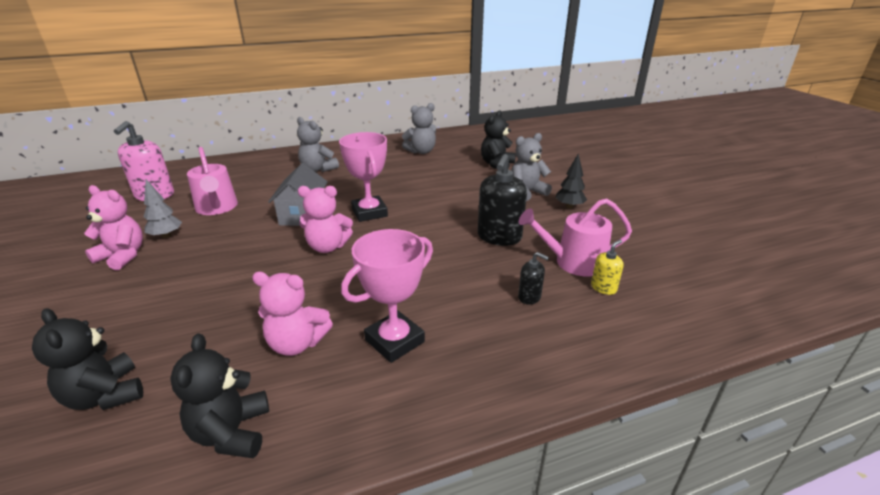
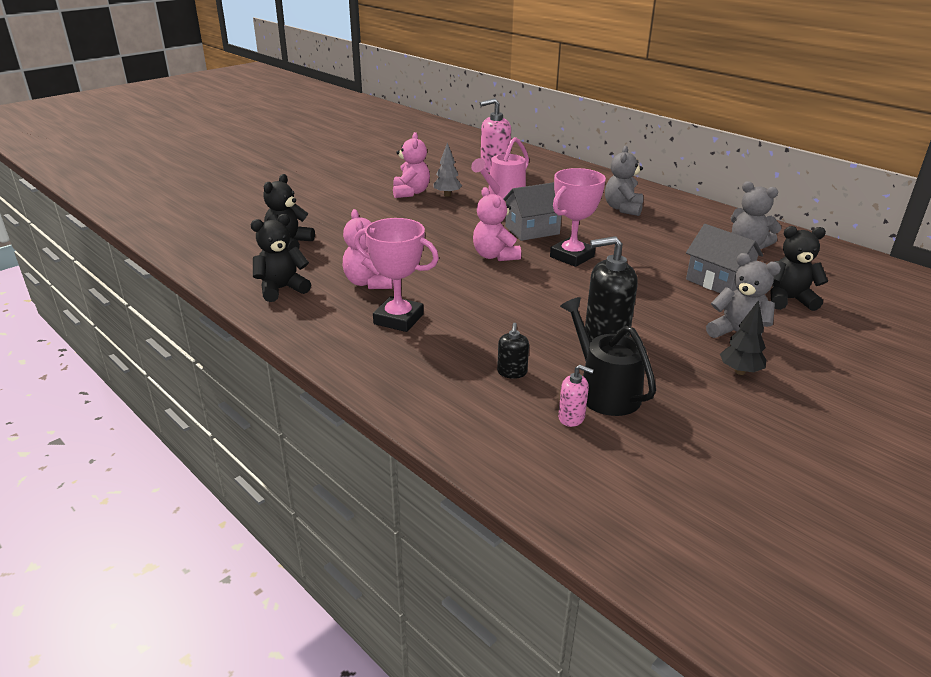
camera: 65 degrees right, 0 degrees up
(457, 175) = (718, 281): none -> grey house
(574, 262) = (604, 391): pink watering can -> black watering can
(603, 288) = (571, 417): yellow soap dispenser -> pink soap dispenser

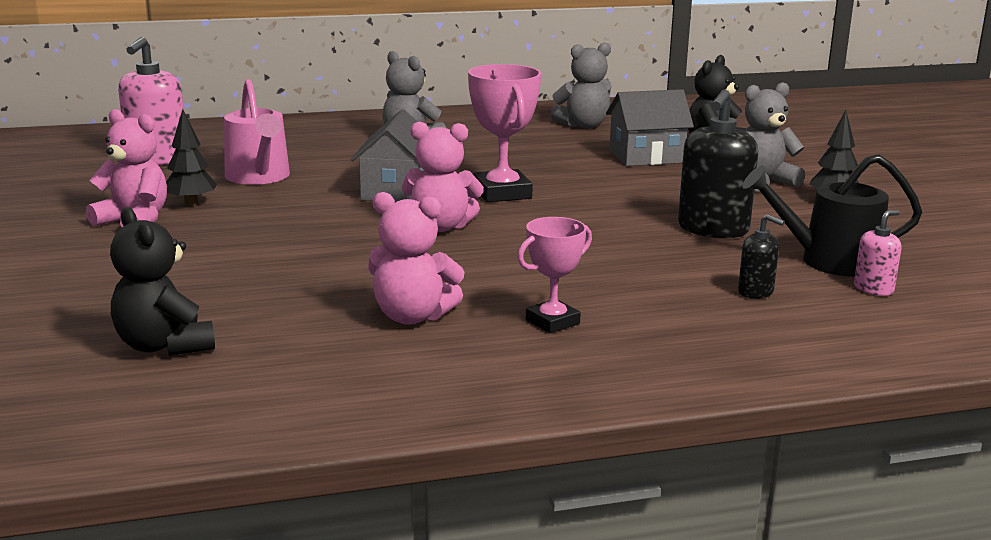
camera: 60 degrees left, 10 degrees down
(282, 289) = (341, 385): black teddy bear -> none
(398, 319) = (552, 322): pink trophy -> pink trophy, size x0.63
(447, 195) = (191, 203): grey tree -> black tree

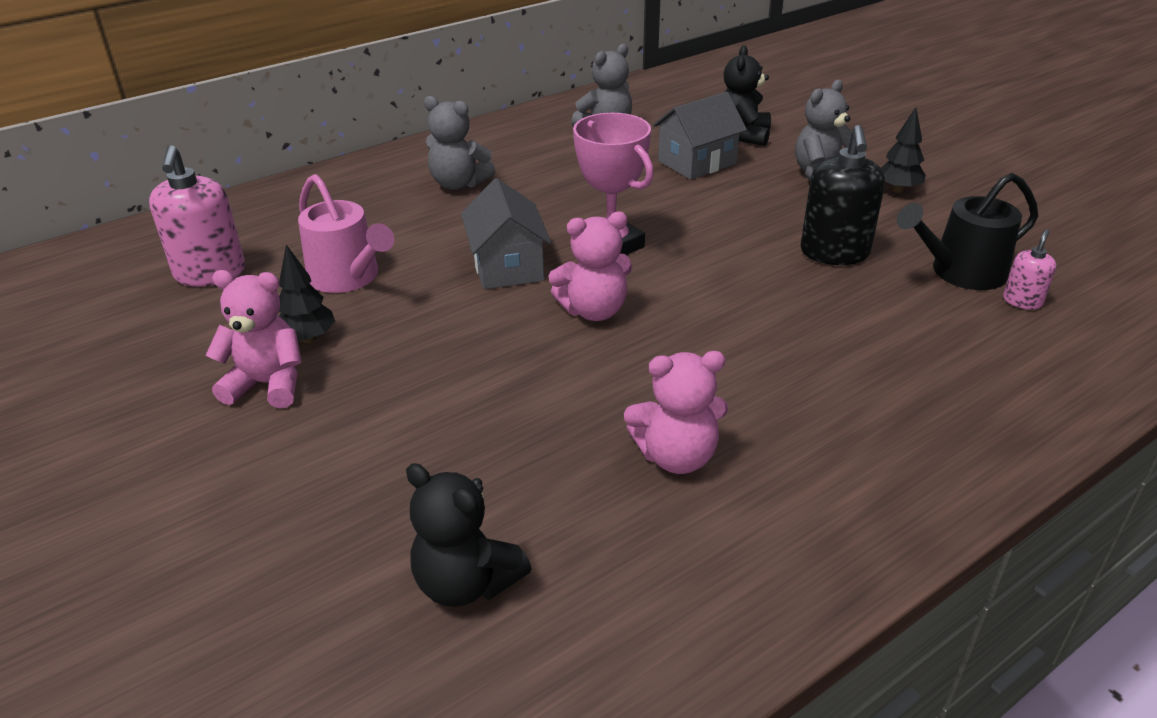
camera: 20 degrees left, 15 degrees up
(552, 322) = (807, 425): pink trophy -> none
(755, 292) = (938, 331): black soap dispenser -> none

